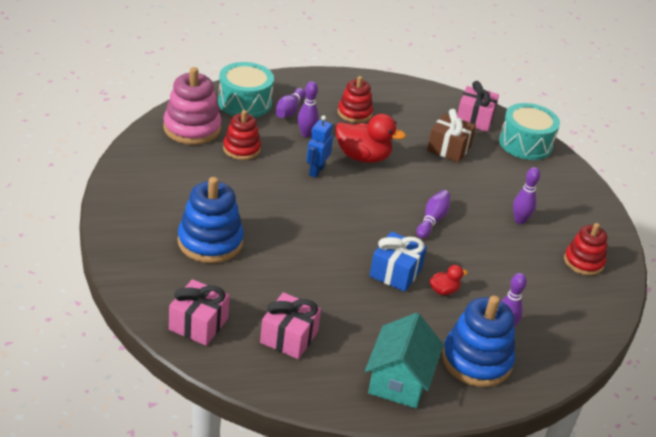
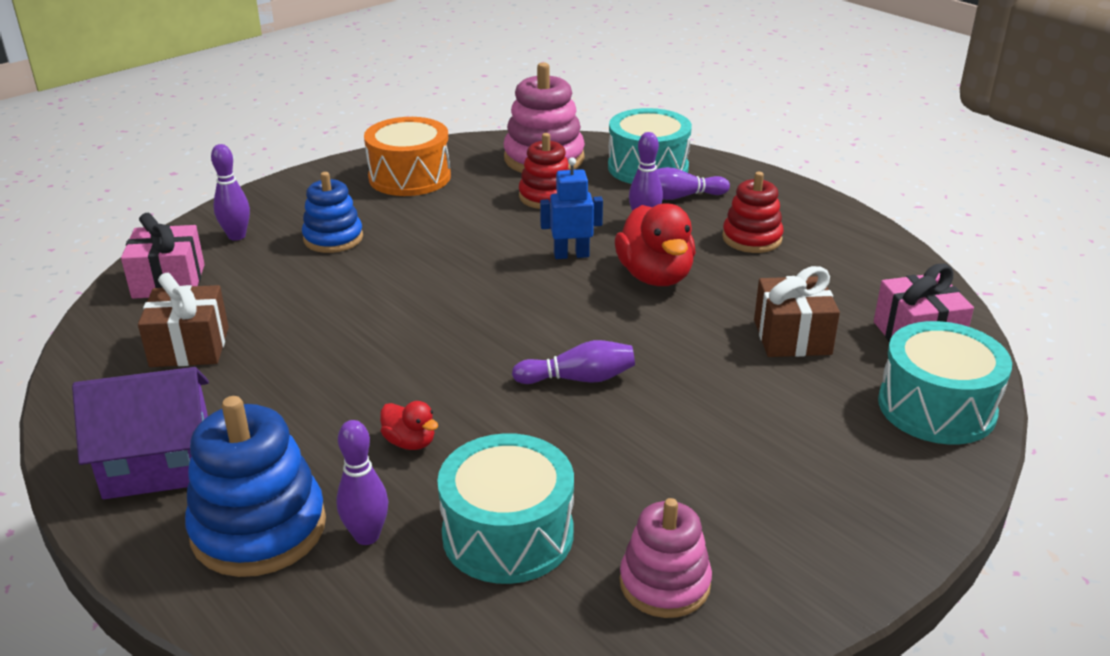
camera: 65 degrees right, 5 degrees down
(158, 184) = (409, 177): none -> orange drum
(210, 242) = (333, 238): blue stacking toy -> blue stacking toy, size x0.65
(289, 337) = (189, 347): pink gift -> brown gift
(395, 273) = (409, 385): blue gift -> none
(399, 380) = (159, 464): turquoise house -> purple house
(520, 220) = (694, 467): purple bowling pin -> purple bowling pin (237, 236)
(529, 288) = (508, 534): none -> turquoise drum
(583, 262) = (664, 583): red stacking toy -> pink stacking toy

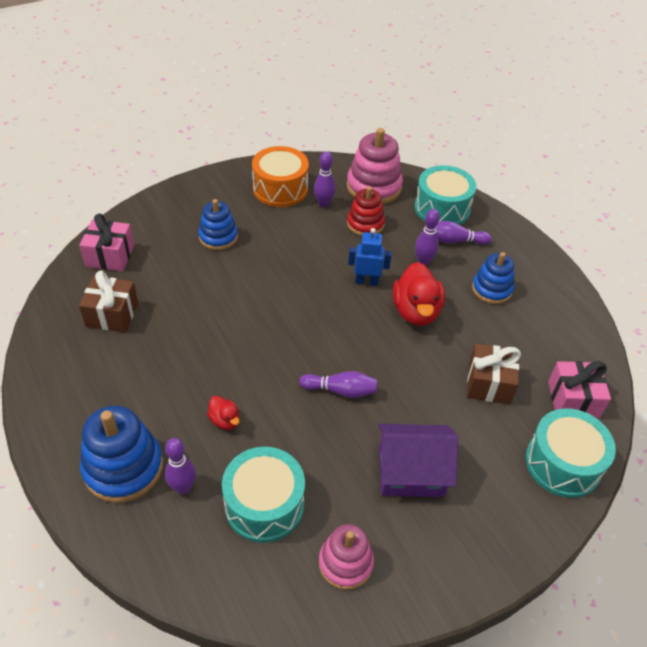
camera: 10 degrees right, 15 degrees up
(159, 464) = (77, 406): purple house -> purple house (411, 472)
(237, 236) = (159, 223): purple bowling pin -> purple bowling pin (323, 203)
(752, 238) = (491, 289): red stacking toy -> blue stacking toy

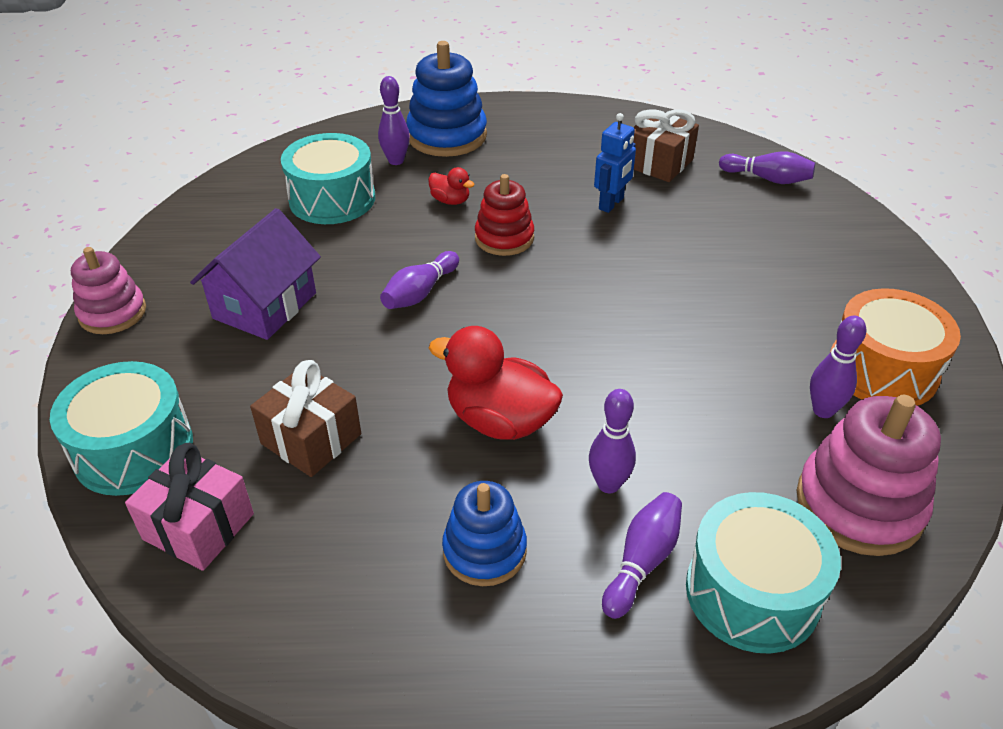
camera: 120 degrees right, 5 degrees down
(110, 256) = (767, 178): pink gift -> purple bowling pin
(218, 237) = (772, 270): blue stacking toy -> none
(225, 420) = (450, 201): red duck -> red duck turned 135 degrees counterclockwise
(345, 563) = (225, 227): pink stacking toy -> pink stacking toy (112, 313)
(365, 224) = (744, 445): red stacking toy -> red stacking toy (504, 238)
(366, 281) = (598, 390): blue robot -> blue robot (611, 204)

